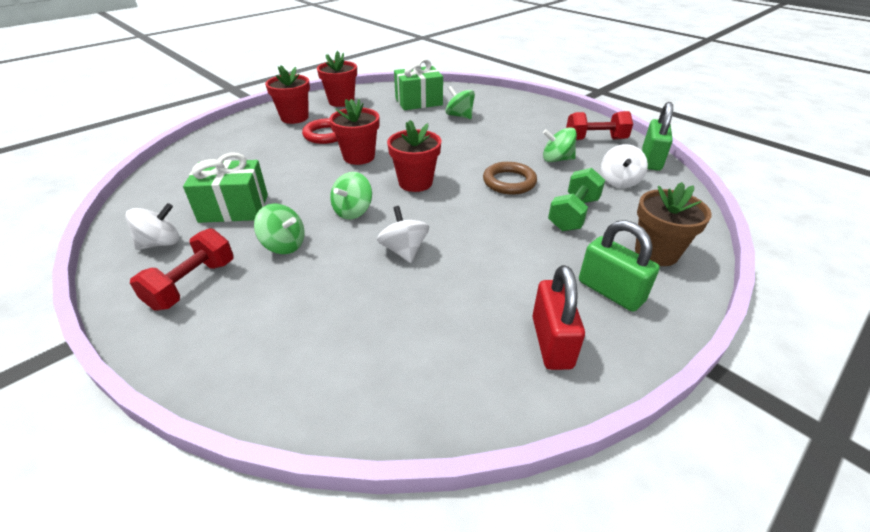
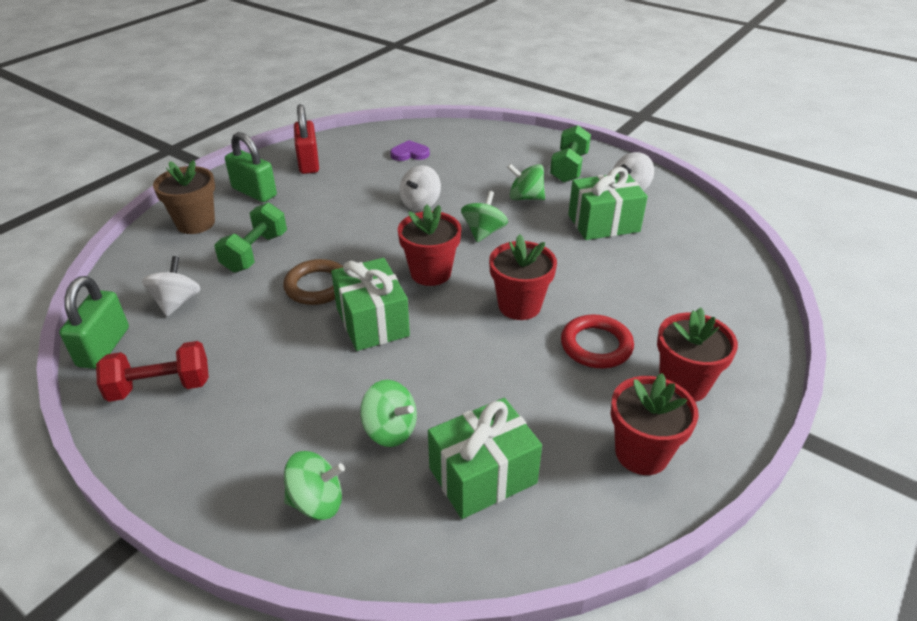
camera: 170 degrees right, 0 degrees up
(192, 284) = (569, 168): red dumbbell -> green dumbbell
(394, 344) = (410, 153): none -> purple heart
(404, 250) = (420, 203): white spinning top -> white spinning top turned 60 degrees clockwise
(466, 157) = (372, 322): none -> green gift
(556, 159) = (243, 332): green spinning top -> green spinning top (317, 502)

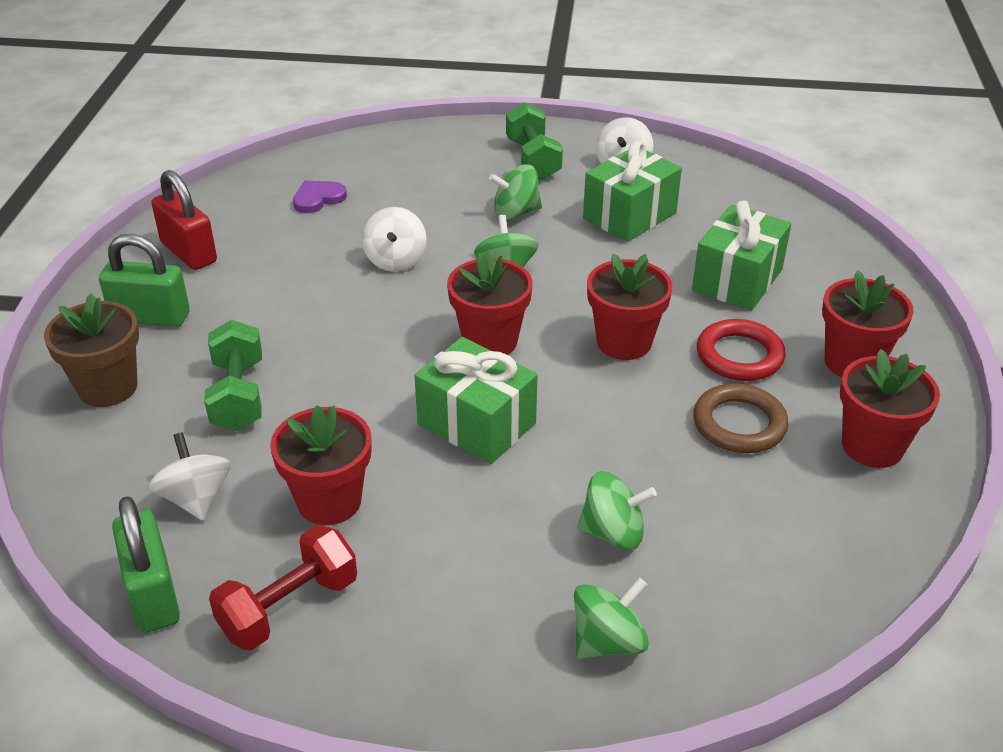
camera: 30 degrees left, 0 degrees up
(242, 334) = (329, 501): none -> red flower pot
(317, 286) = (366, 407): brown ring -> brown ring (739, 424)
(482, 475) = (748, 535): green gift -> green gift (737, 280)

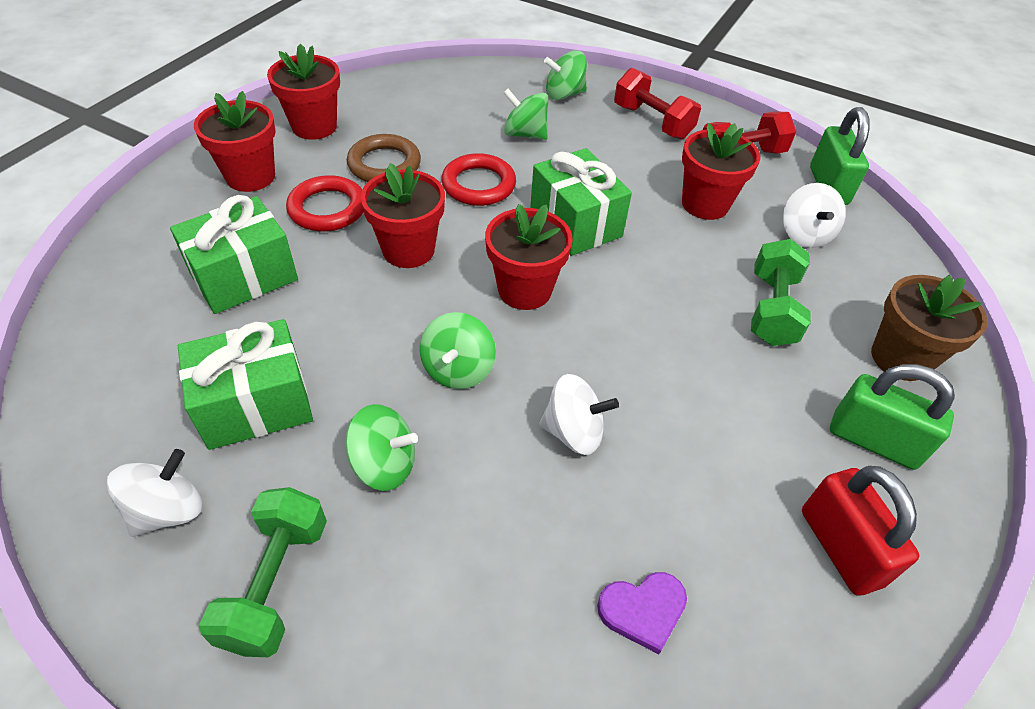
camera: 160 degrees left, 10 degrees up
(395, 260) = (573, 432): white spinning top -> white spinning top turned 75 degrees clockwise
(442, 631) = (652, 122): none -> red dumbbell
(614, 434) = (478, 185): none -> red ring

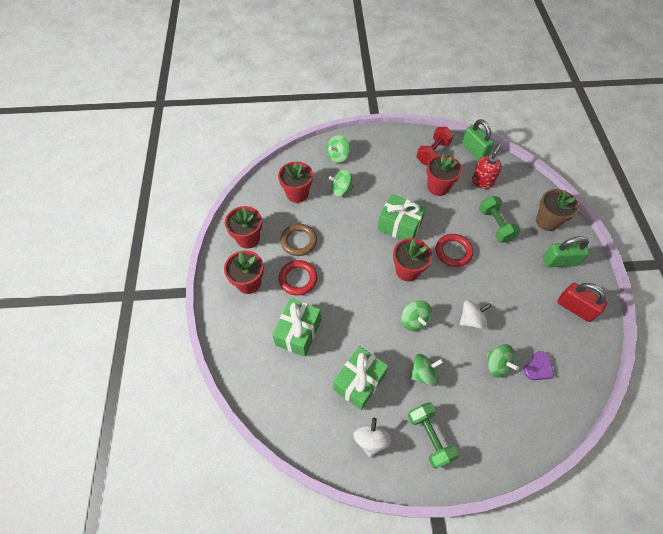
camera: 30 degrees left, 10 degrees up
(408, 250) = (349, 279): red flower pot -> red flower pot (297, 194)
(478, 185) = (346, 229): red ring -> red ring (453, 252)
(551, 544) = (497, 365): none -> green spinning top
(652, 122) = (385, 152): red dumbbell -> none
(804, 234) = (482, 181): white spinning top -> red soap dispenser

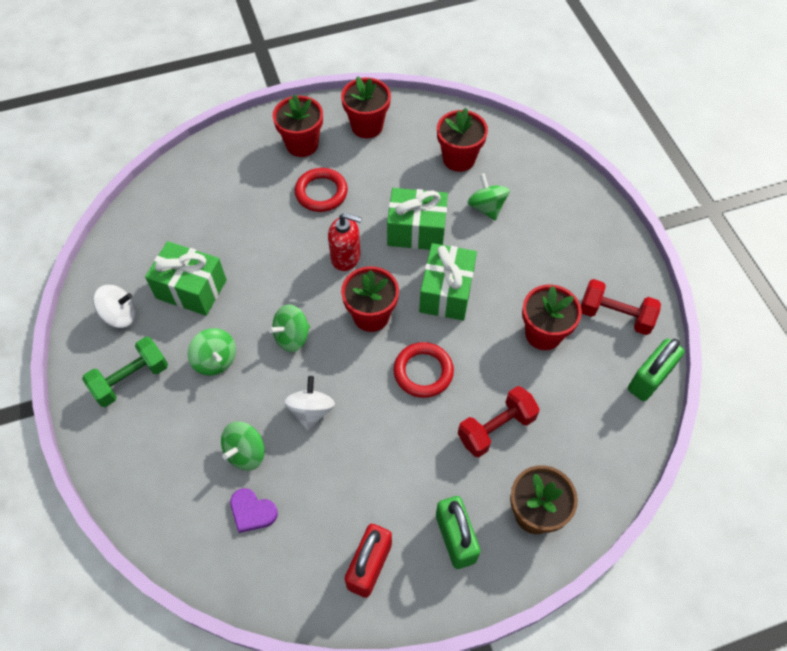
camera: 75 degrees right, 0 degrees up
(298, 241) = (380, 179): brown ring -> none
(298, 333) = (245, 211): green gift -> green gift (416, 231)
(338, 156) = (548, 190): green spinning top -> none
(471, 319) = (311, 411): white spinning top -> white spinning top turned 135 degrees counterclockwise
(482, 181) = (583, 399): red soap dispenser -> red soap dispenser (346, 257)
(495, 225) = (496, 428): green dumbbell -> red dumbbell

